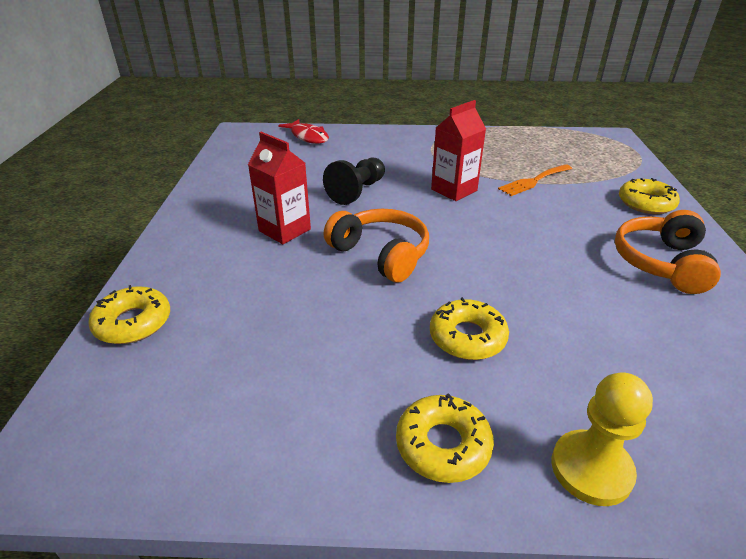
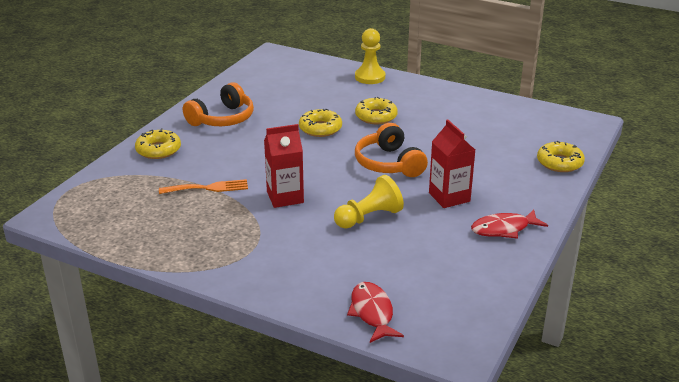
camera: 155 degrees left, 5 degrees down
(215, 211) = (504, 229): none -> red fish
(357, 191) = (369, 217): black pawn -> yellow pawn
(443, 445) = (419, 92): yellow donut -> yellow donut (320, 128)

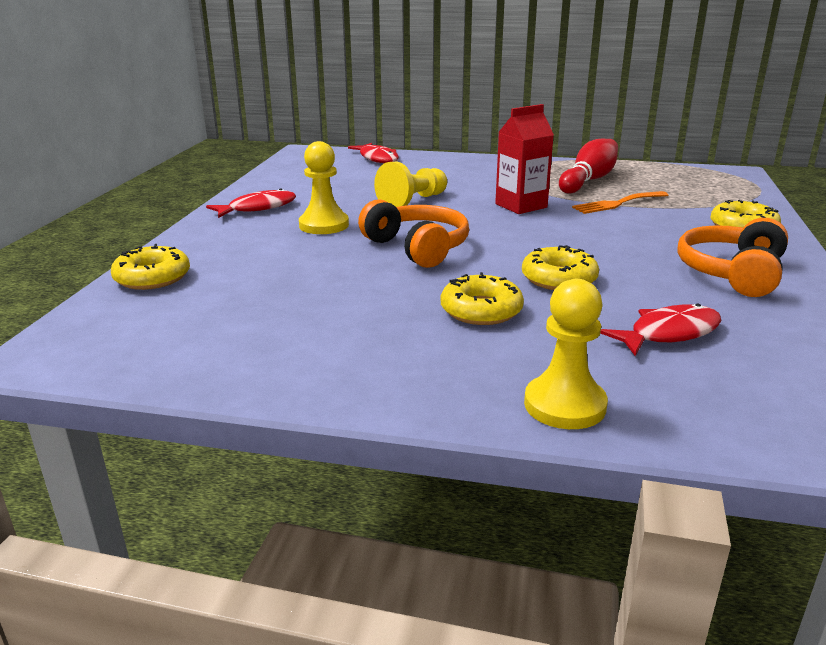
camera: 165 degrees right, 5 degrees down
(191, 225) = (588, 180): none -> red bowling pin
(299, 95) = (668, 333): none -> red fish
(449, 197) = (324, 225): red carton -> yellow pawn

